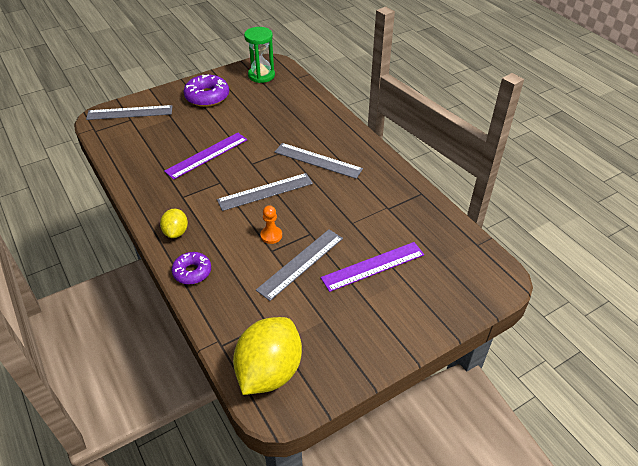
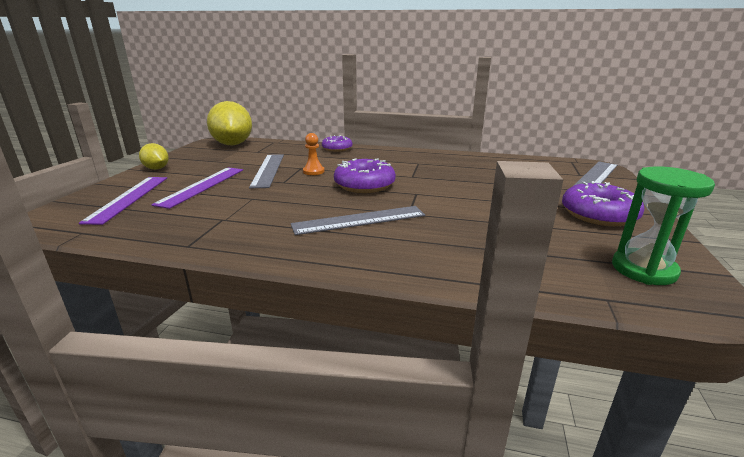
camera: 135 degrees right, 20 degrees down
(176, 232) = (382, 153): yellow lemon -> yellow lemon (156, 169)
(207, 155) = (463, 182): purple ruler -> purple ruler (128, 198)
(265, 192) = (364, 185): grey ruler -> purple donut

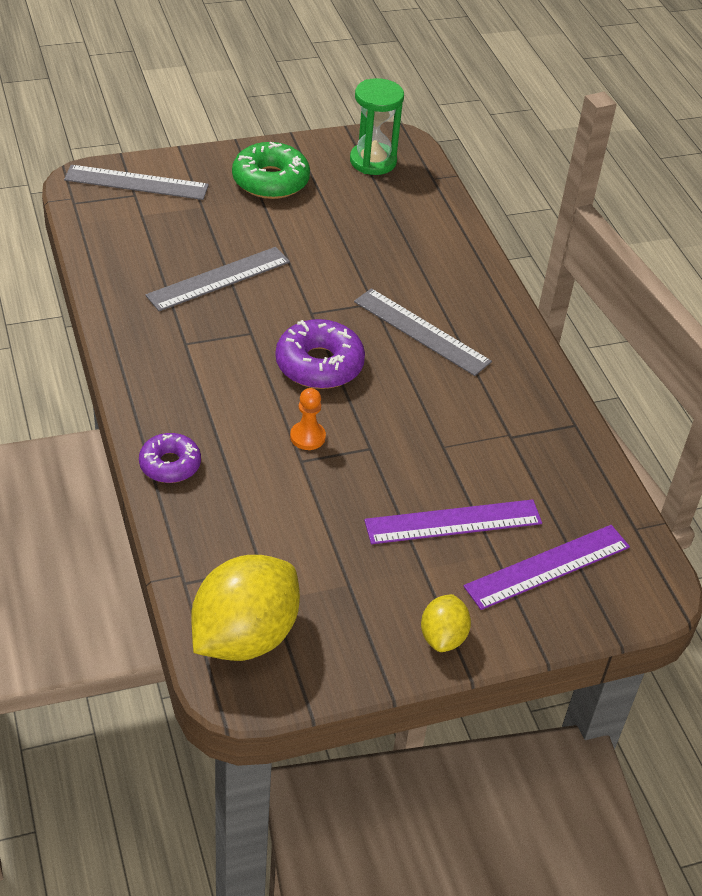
camera: 125 degrees left, 20 degrees up
(268, 170) = (340, 491): grey ruler -> grey ruler (218, 278)
(598, 214) = (270, 181): purple donut -> green donut

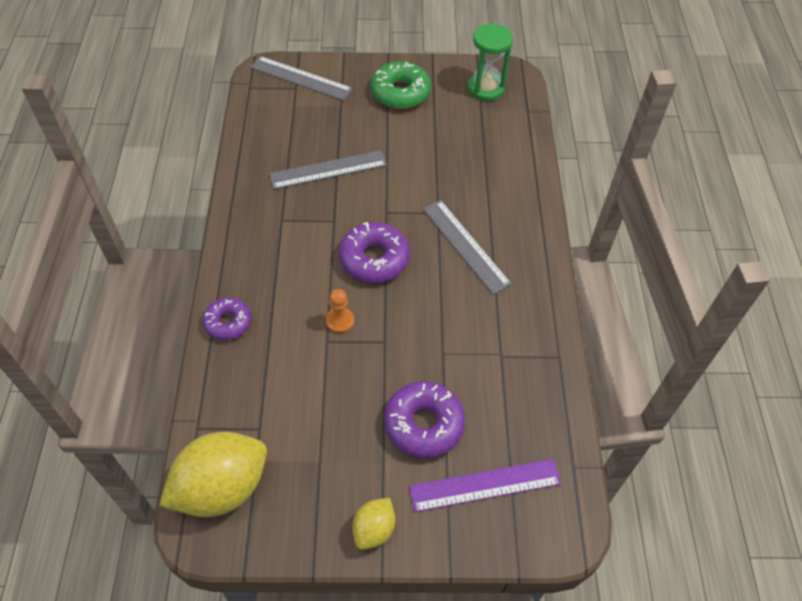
camera: 20 degrees right, 10 degrees up
(453, 522) = (424, 424): purple ruler -> purple donut

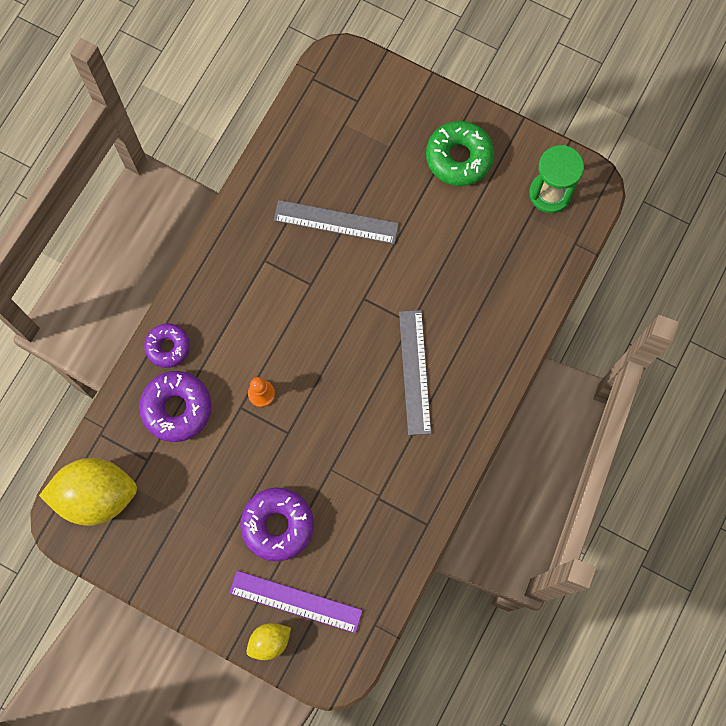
camera: 30 degrees right, 20 degrees up
(300, 78) = (369, 90): grey ruler -> none
(374, 259) = (324, 345): purple donut -> purple donut (177, 408)
(374, 529) = (192, 590): yellow lemon -> yellow lemon (269, 641)

